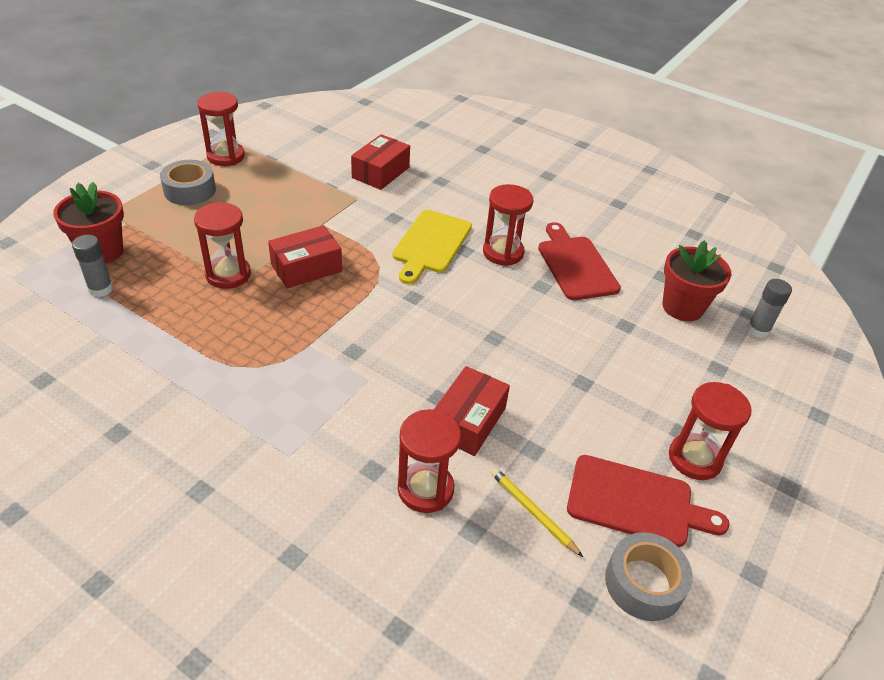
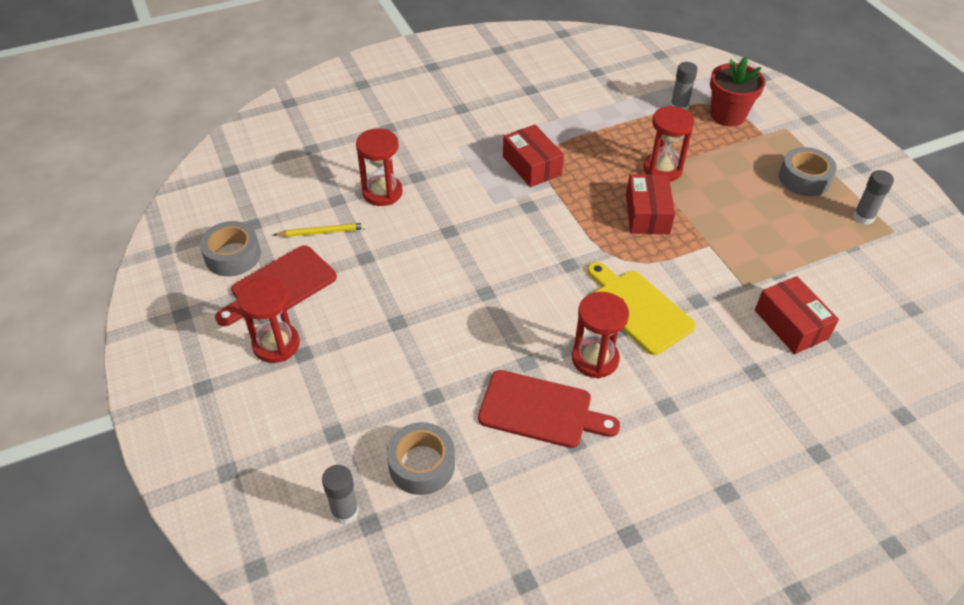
camera: 125 degrees right, 5 degrees up
(226, 156) = (863, 217): red hourglass -> grey glue stick
(468, 421) = (416, 236): red box -> red box (532, 165)
(682, 307) = (421, 464): red flower pot -> grey tape

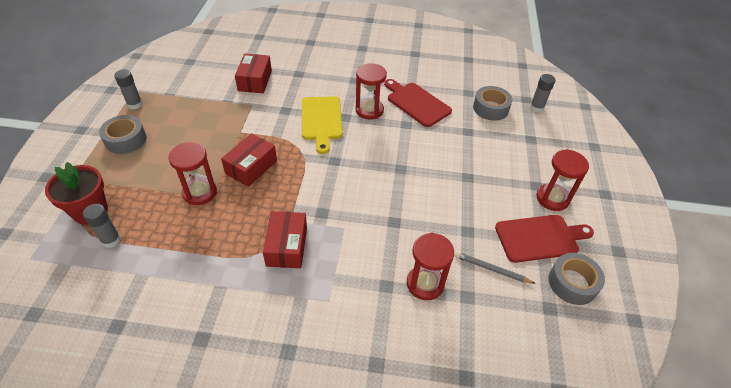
camera: 150 degrees left, 0 degrees up
(322, 232) = (492, 269): yellow pencil -> grey pencil

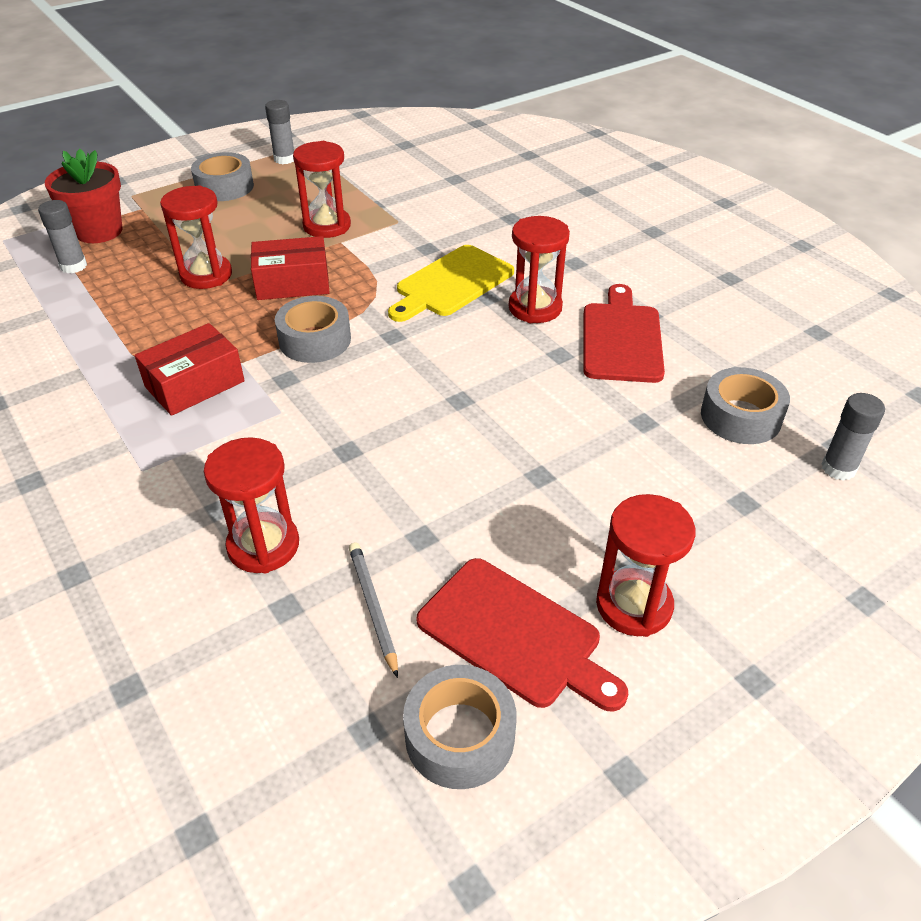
camera: 50 degrees right, 5 degrees down
(220, 128) = (327, 226): none -> red hourglass
(255, 81) = (444, 199): red box -> none
(306, 186) = (315, 340): none -> grey tape

